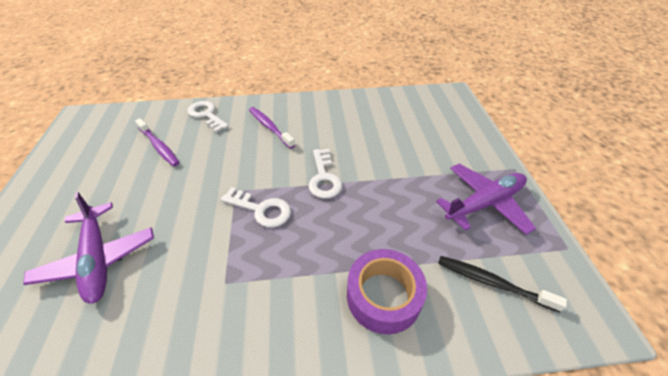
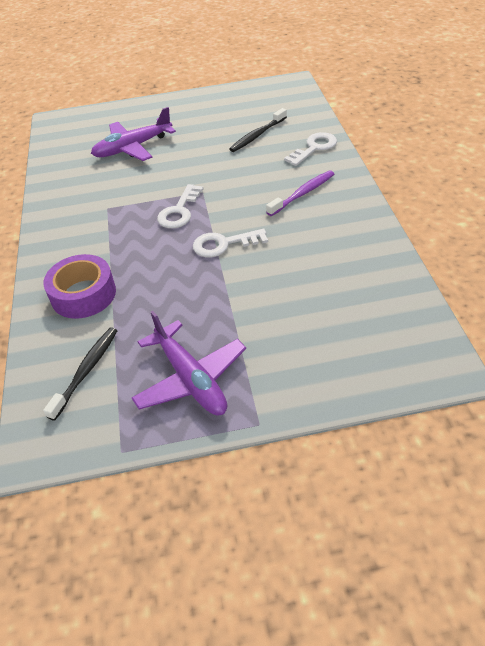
camera: 90 degrees right, 0 degrees up
(159, 146) = (257, 135): purple toothbrush -> black toothbrush

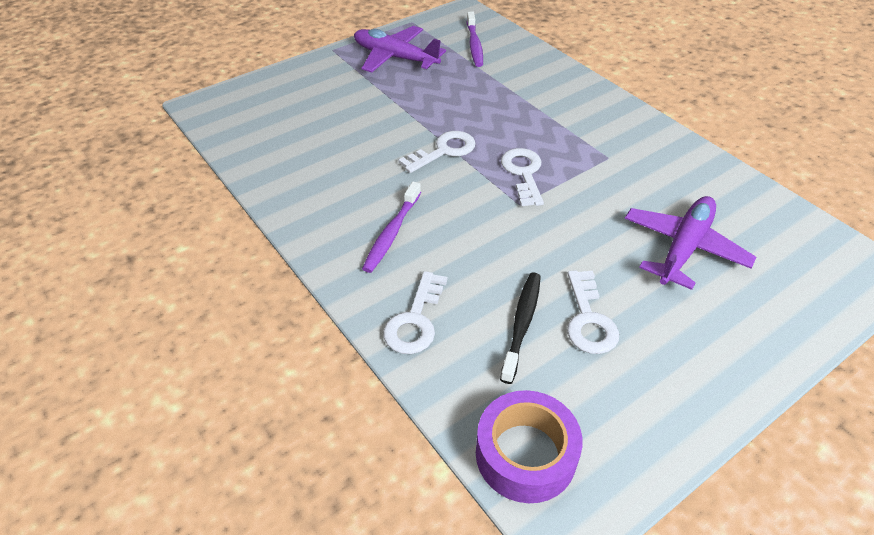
camera: 150 degrees right, 0 degrees up
(83, 294) = (533, 82): purple tape -> purple tape (525, 454)
(86, 371) = (474, 45): black toothbrush -> purple toothbrush
(221, 130) = (588, 319): none -> white key

